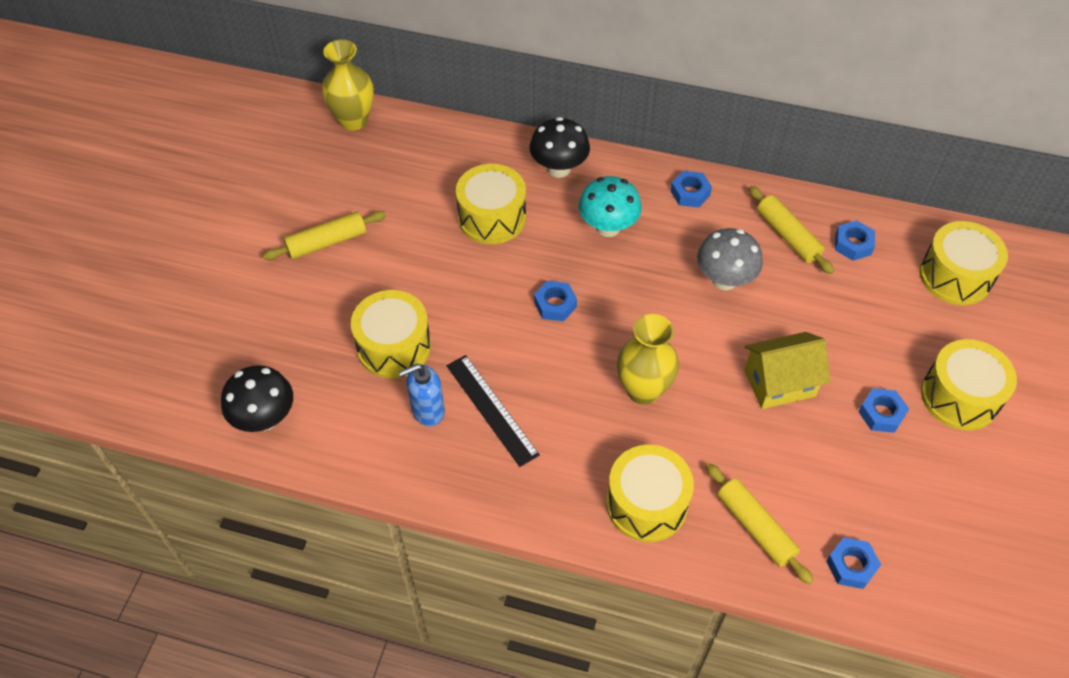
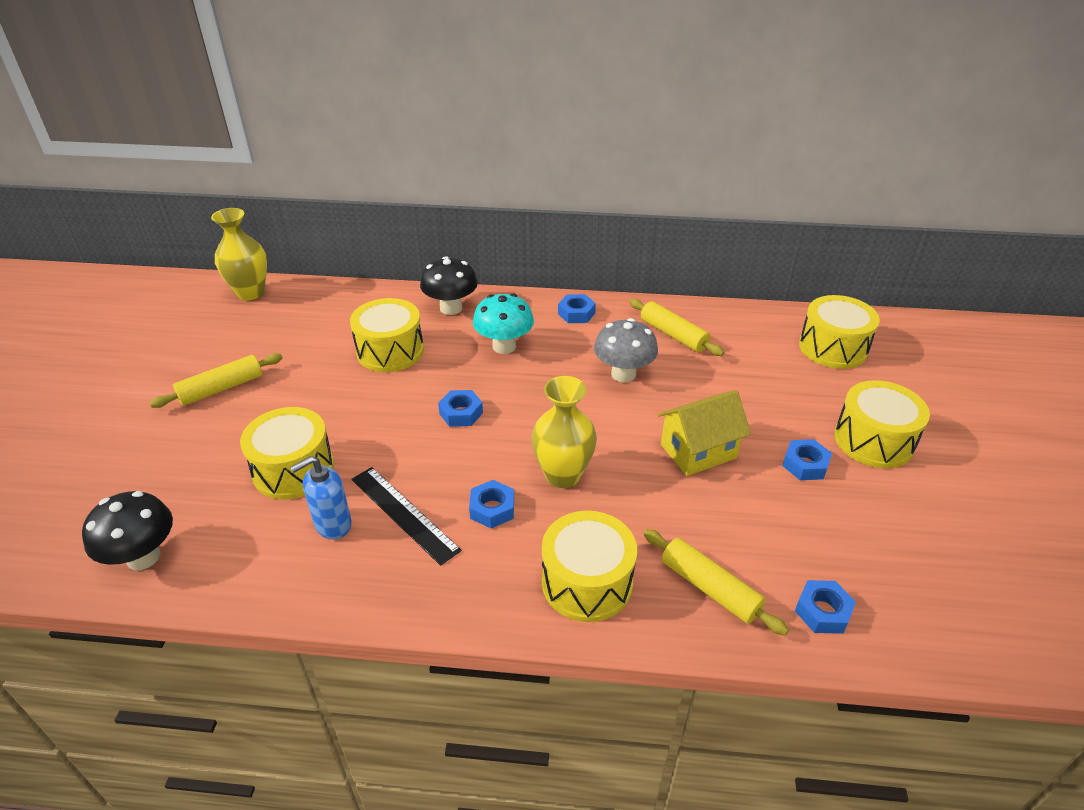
camera: 10 degrees left, 15 degrees down
(853, 244) = (734, 335): blue nut -> blue nut (492, 509)

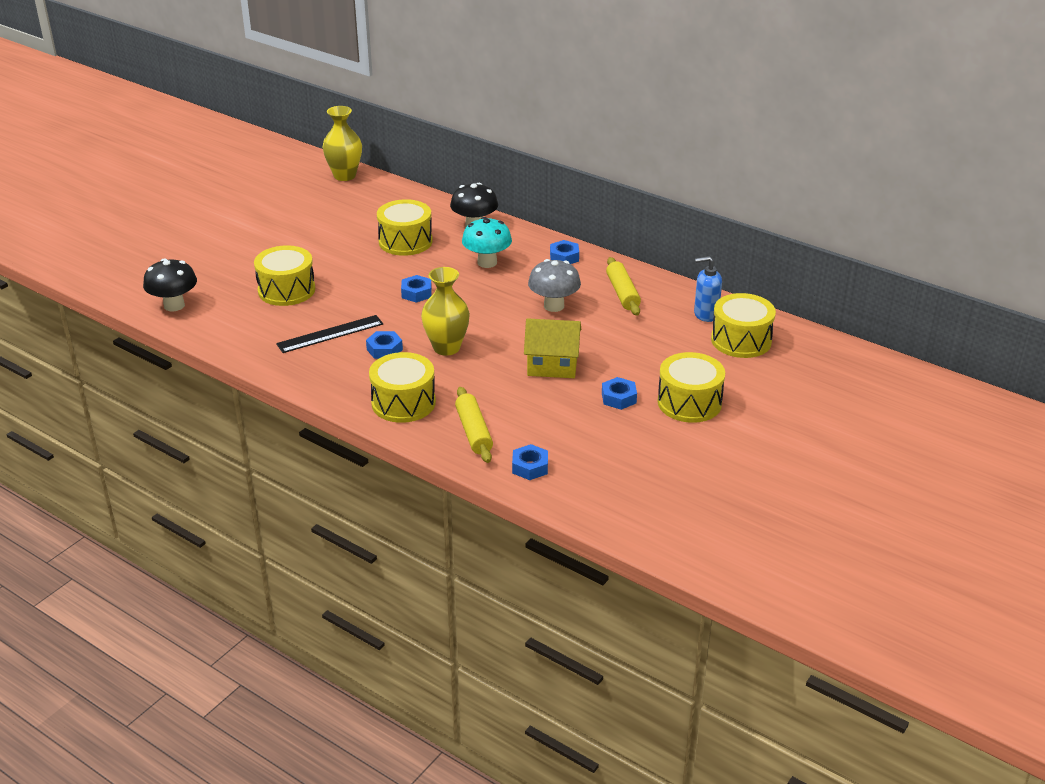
camera: 30 degrees right, 5 degrees down
(221, 388) = (279, 231): yellow rolling pin -> none
(333, 524) = (285, 325): blue soap dispenser -> blue soap dispenser (705, 314)
(404, 514) = (330, 334): black ruler -> black ruler turned 75 degrees clockwise

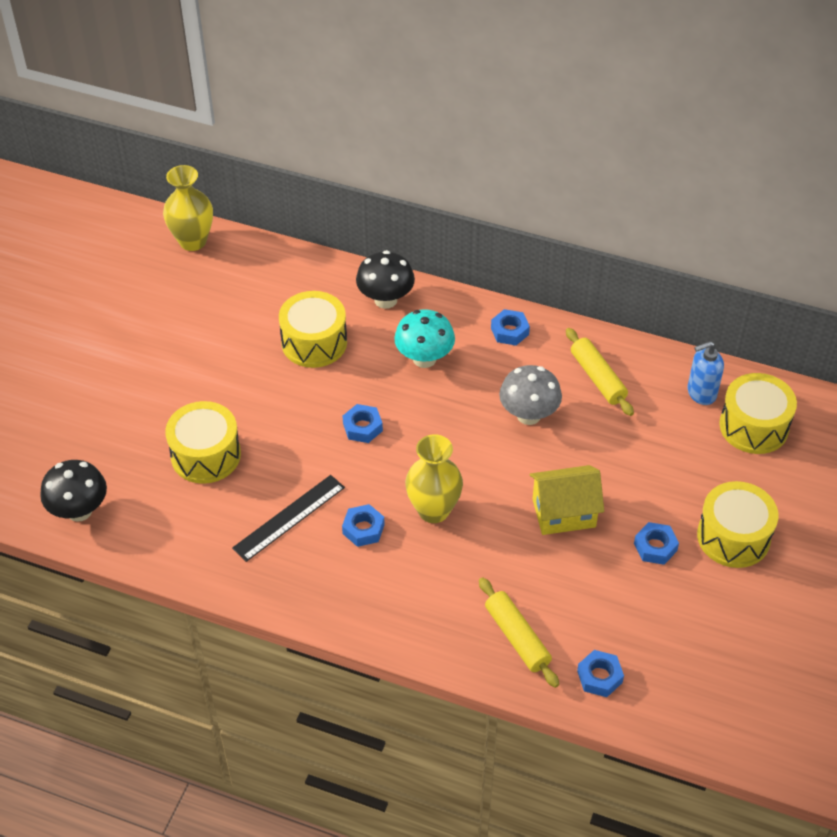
camera: 15 degrees left, 15 degrees up
(403, 403) = (420, 610): yellow drum -> none

